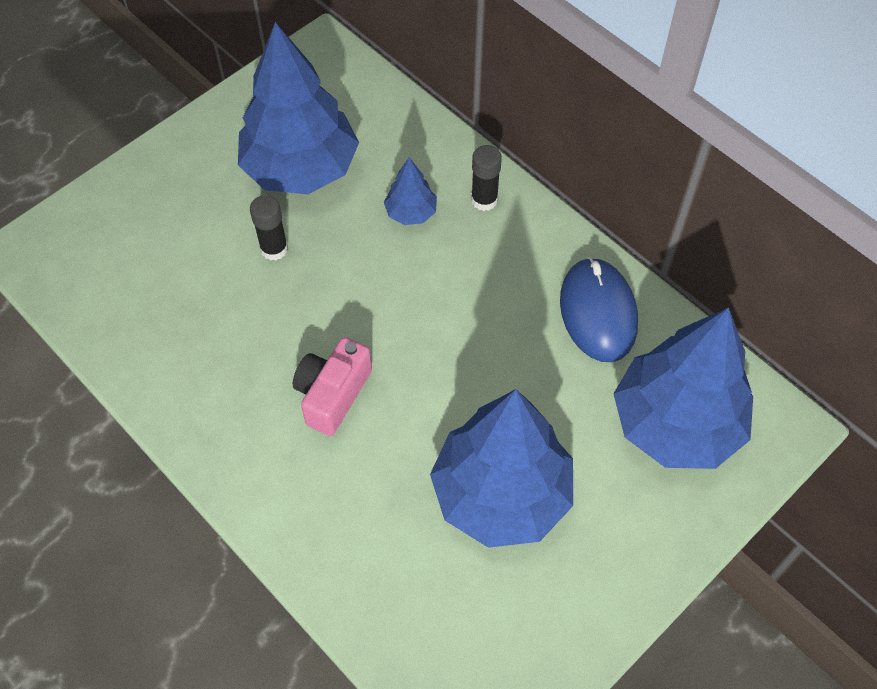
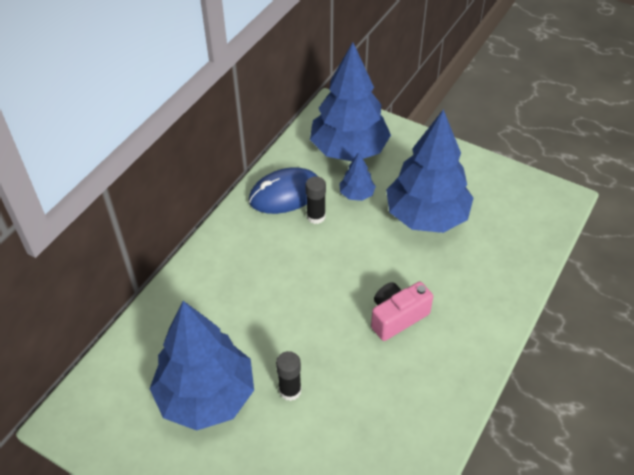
camera: 105 degrees left, 10 degrees down
(333, 394) = (397, 317): pink camera -> pink camera turned 135 degrees clockwise
(411, 213) = (232, 310): blue tree -> blue tree (356, 194)
(484, 200) = (210, 269): black glue stick -> black glue stick (316, 216)

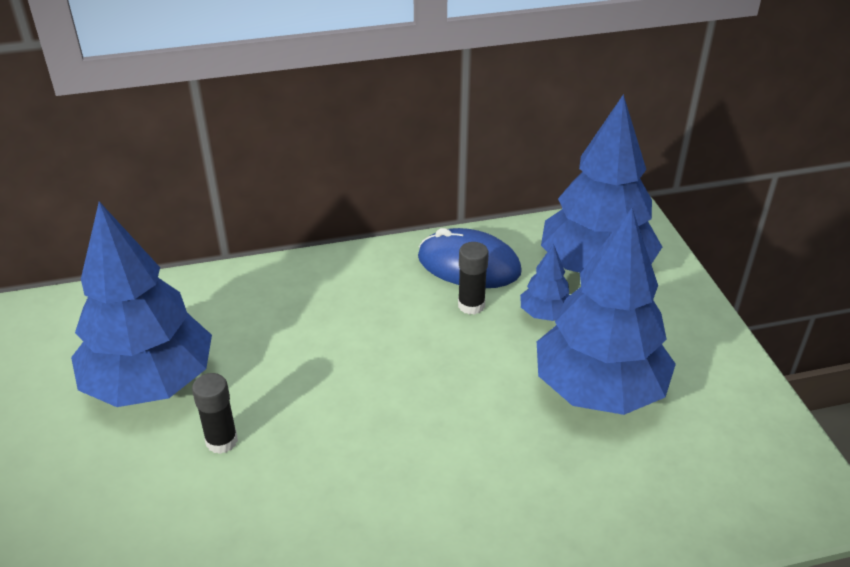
camera: 45 degrees right, 10 degrees down
(397, 317) = (422, 463): pink camera -> none

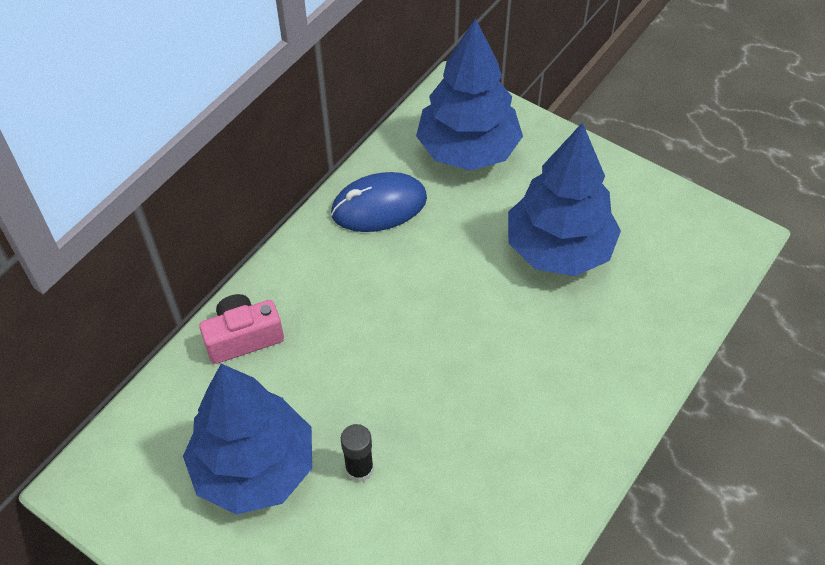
camera: 40 degrees left, 15 degrees up
(254, 291) = (243, 338): none -> pink camera
(471, 305) = (415, 240): black glue stick -> none
(545, 314) = (471, 213): blue tree -> none

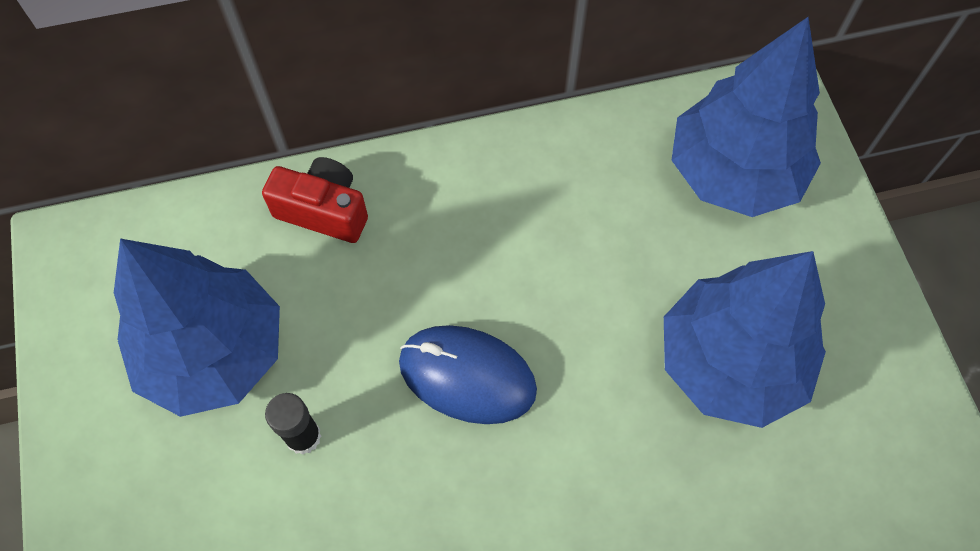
camera: 40 degrees right, 10 degrees up
(243, 338) = (323, 211): pink camera -> red camera
(379, 206) = (580, 168): blue mouse -> blue mouse (467, 376)

